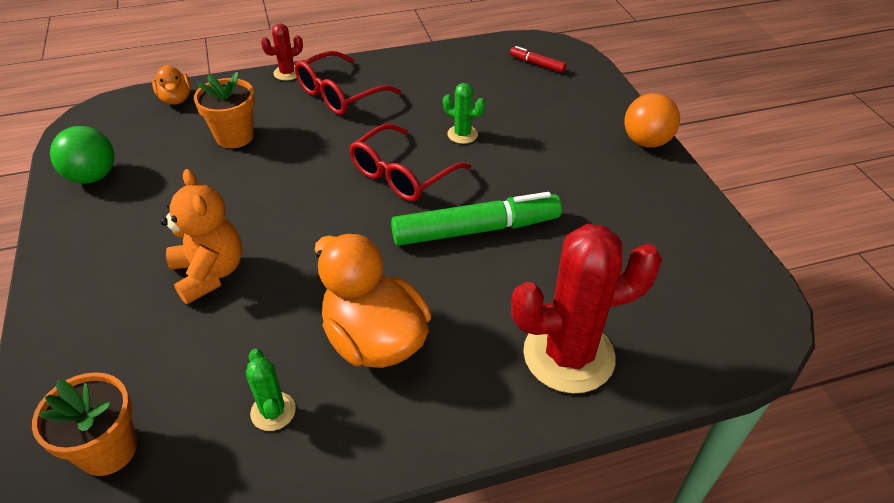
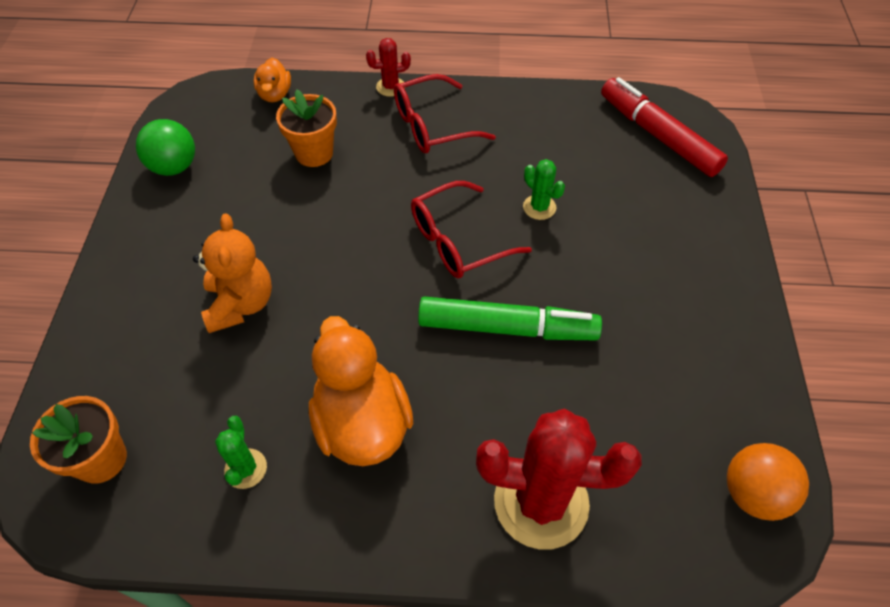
camera: 20 degrees right, 10 degrees up
(537, 64) = (658, 135): red marker -> red marker, size x2.19
(646, 142) = (738, 268): orange ball -> orange ball (753, 493)

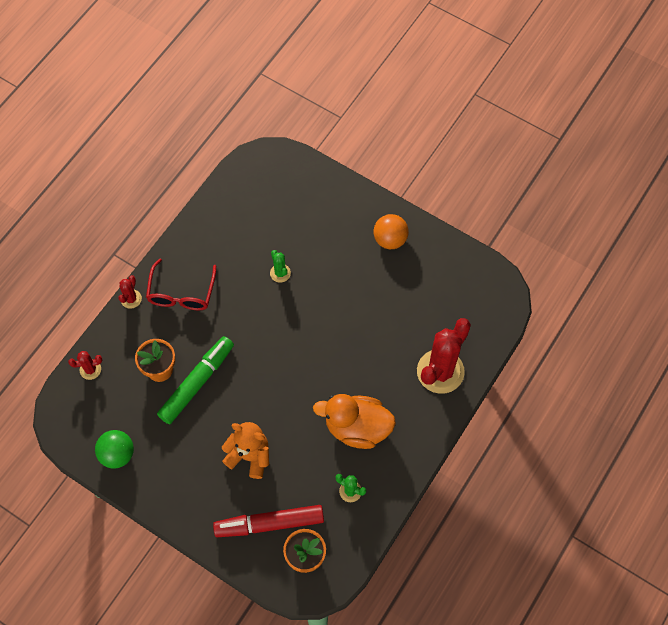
camera: 60 degrees left, 10 degrees up
(275, 94) = (90, 369): orange duck -> red cactus
(458, 241) = (276, 326): red glasses -> none
(507, 328) = (345, 333): green marker -> green marker (197, 383)
(539, 207) = (280, 273): green cactus -> green cactus turned 75 degrees clockwise
(658, 135) = (269, 181): red marker -> red marker (269, 524)
(753, 493) = (485, 285): orange ball -> orange ball (390, 239)

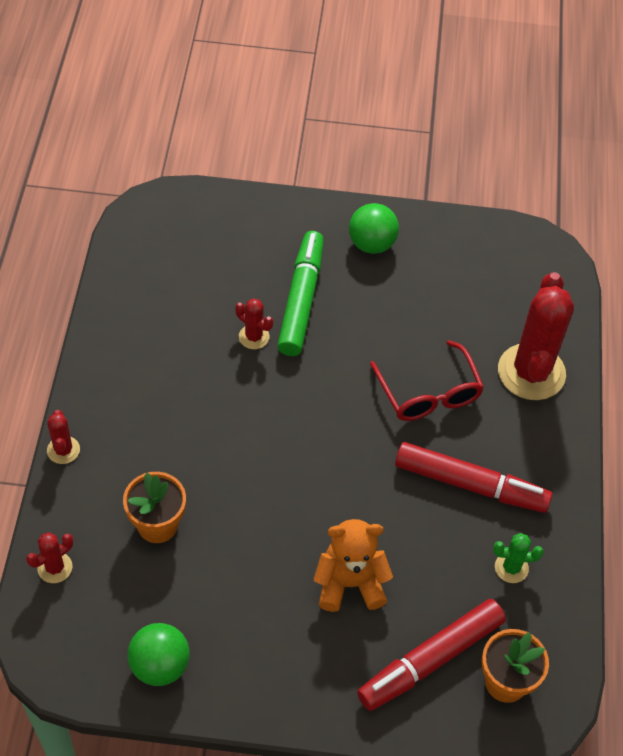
camera: 30 degrees left, 10 degrees down
(181, 293) = (132, 414): red glasses -> red glasses (429, 393)
(197, 383) = (220, 520): green marker -> green marker (301, 300)
(280, 273) = (254, 337): green cactus -> red cactus
(357, 428) = (470, 484): orange duck -> red marker
(390, 239) = (371, 244): orange ball -> green ball

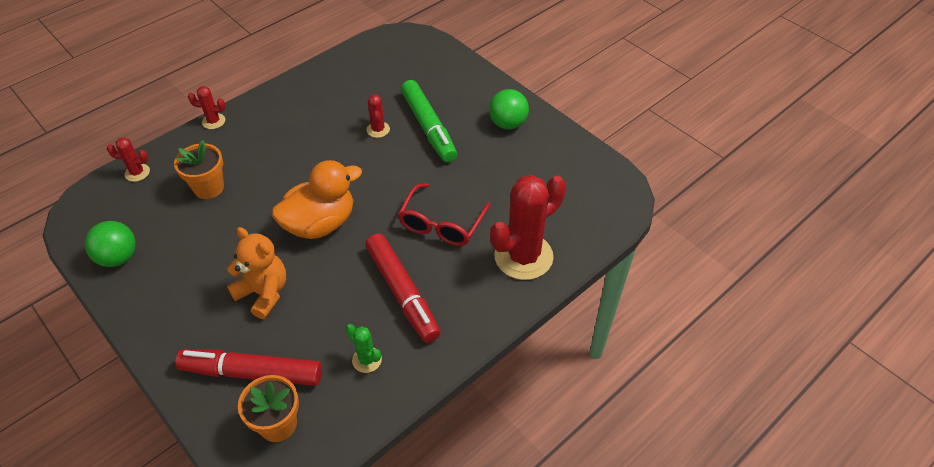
camera: 45 degrees right, 5 degrees down
(63, 450) = (213, 121): red cactus -> red cactus turned 60 degrees clockwise
(301, 300) = (428, 127): green marker -> green marker turned 105 degrees clockwise
(318, 476) = (320, 223): none -> orange duck

